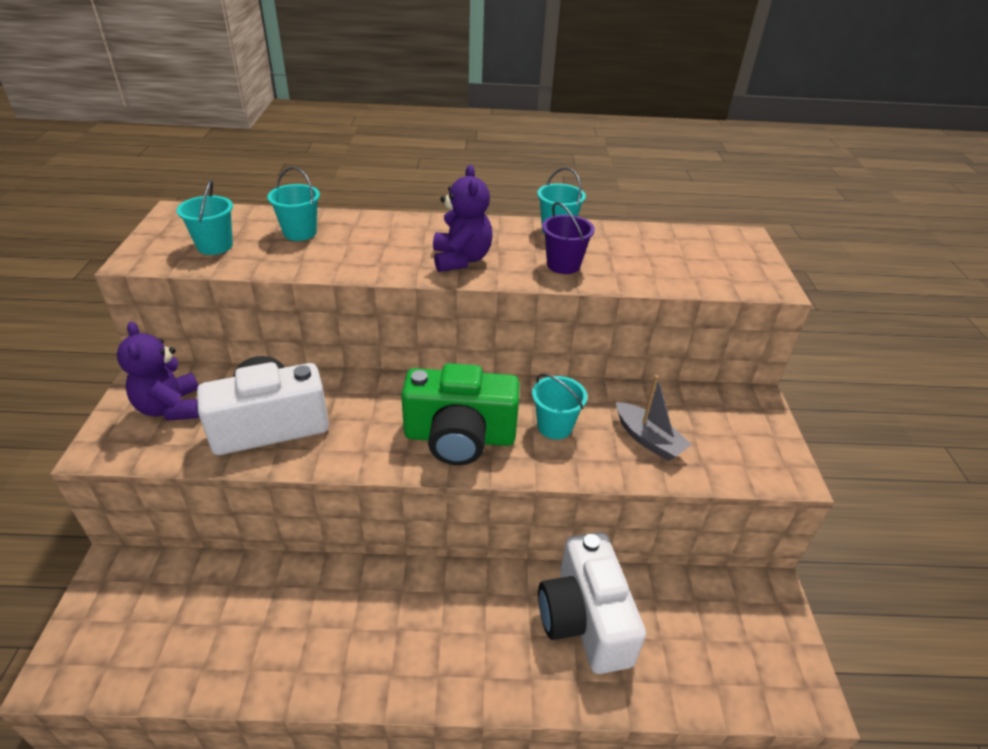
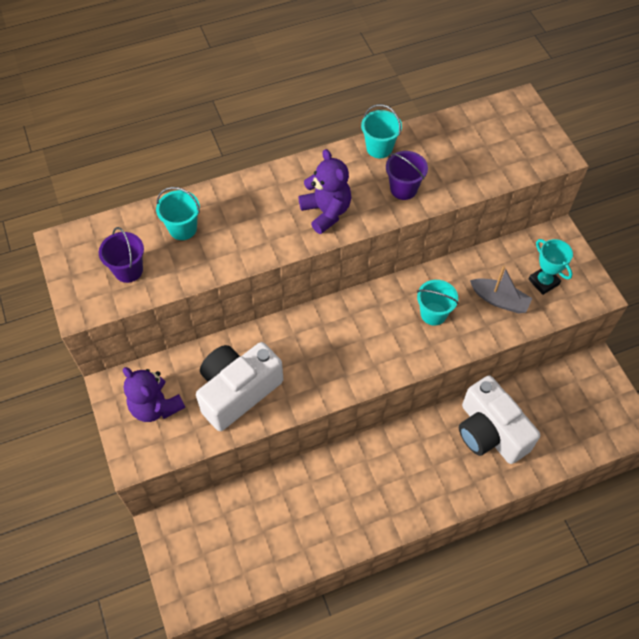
camera: 20 degrees left, 20 degrees up
(215, 246) = (128, 270): turquoise bucket -> purple bucket
(459, 437) = (374, 349): green camera -> none
(717, 439) = (543, 282): none -> turquoise trophy

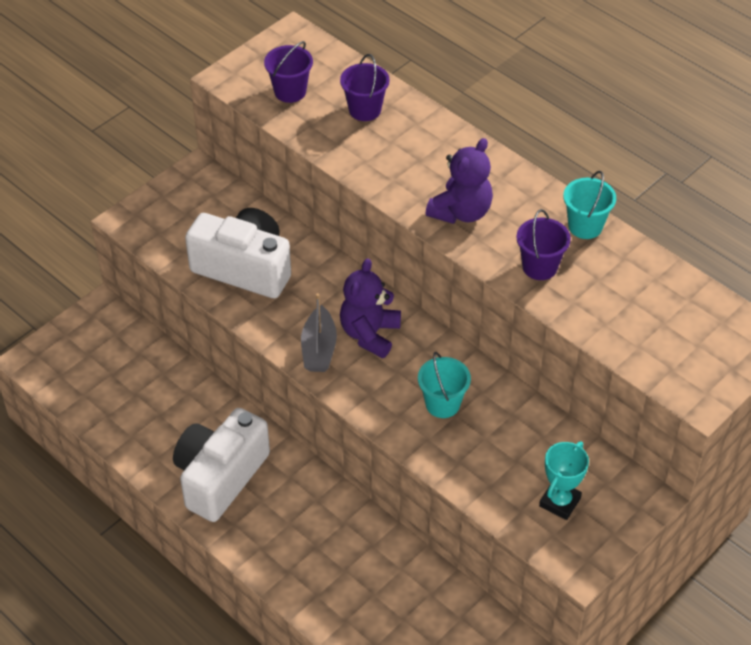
camera: 65 degrees right, 10 degrees down
(155, 406) = (193, 212): purple teddy bear -> purple teddy bear (369, 334)
(183, 228) = (365, 110): turquoise bucket -> purple bucket
(490, 432) = (364, 567): white camera -> white camera (220, 477)
(499, 300) = (502, 463): grey boat -> grey boat (319, 349)

